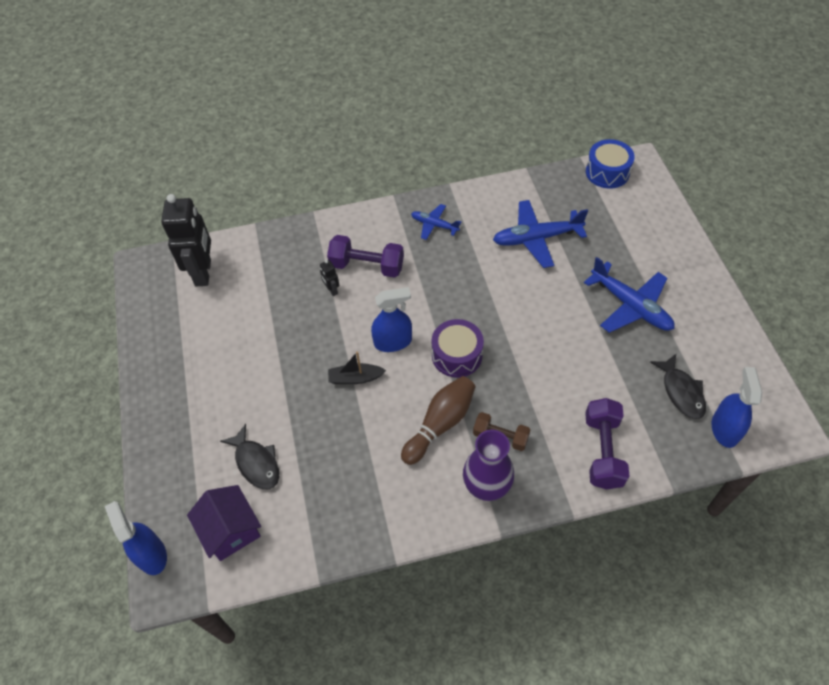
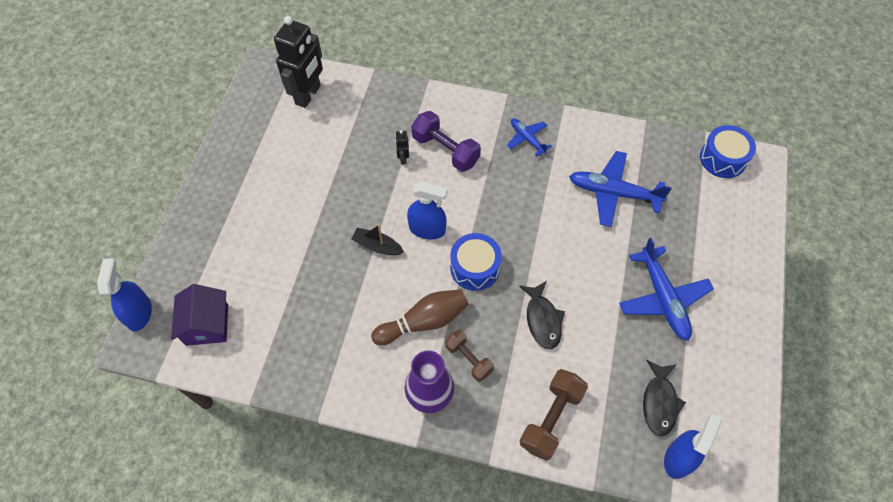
camera: 25 degrees right, 5 degrees up
(256, 463) = (257, 279): black fish -> black fish (542, 320)
(457, 355) = (475, 268): purple drum -> blue drum
(602, 451) = (551, 419): purple dumbbell -> brown dumbbell

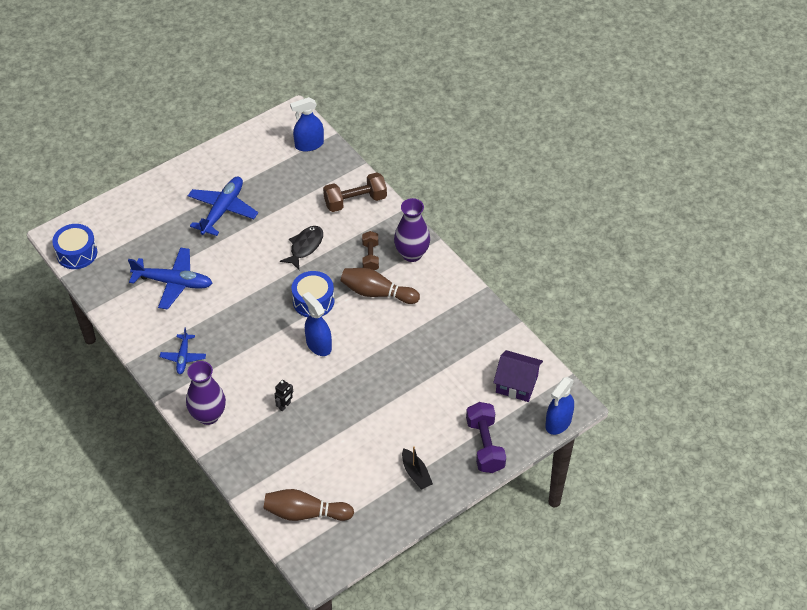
camera: 140 degrees left, 10 degrees down
(207, 324) = (517, 384): purple house -> purple house turned 75 degrees clockwise
(308, 95) = (305, 513): black robot -> brown bowling pin
(377, 246) = (362, 357): black boat -> black boat (416, 473)
(445, 150) = (248, 390): purple dumbbell -> purple dumbbell (485, 445)
(455, 111) = (208, 415): none -> purple vase
(613, 193) = (173, 282): blue plane -> blue plane turned 45 degrees counterclockwise
(659, 402) = (289, 170): black fish -> none

